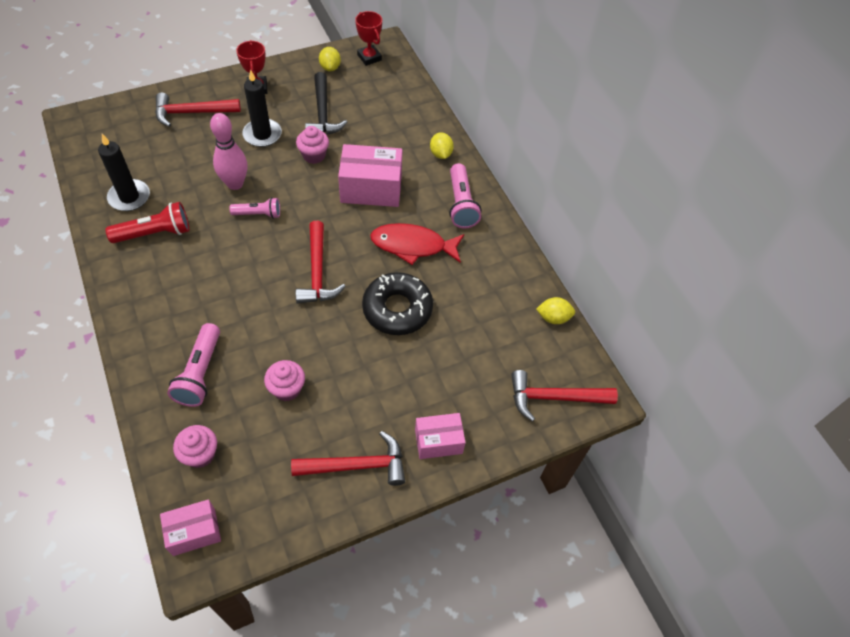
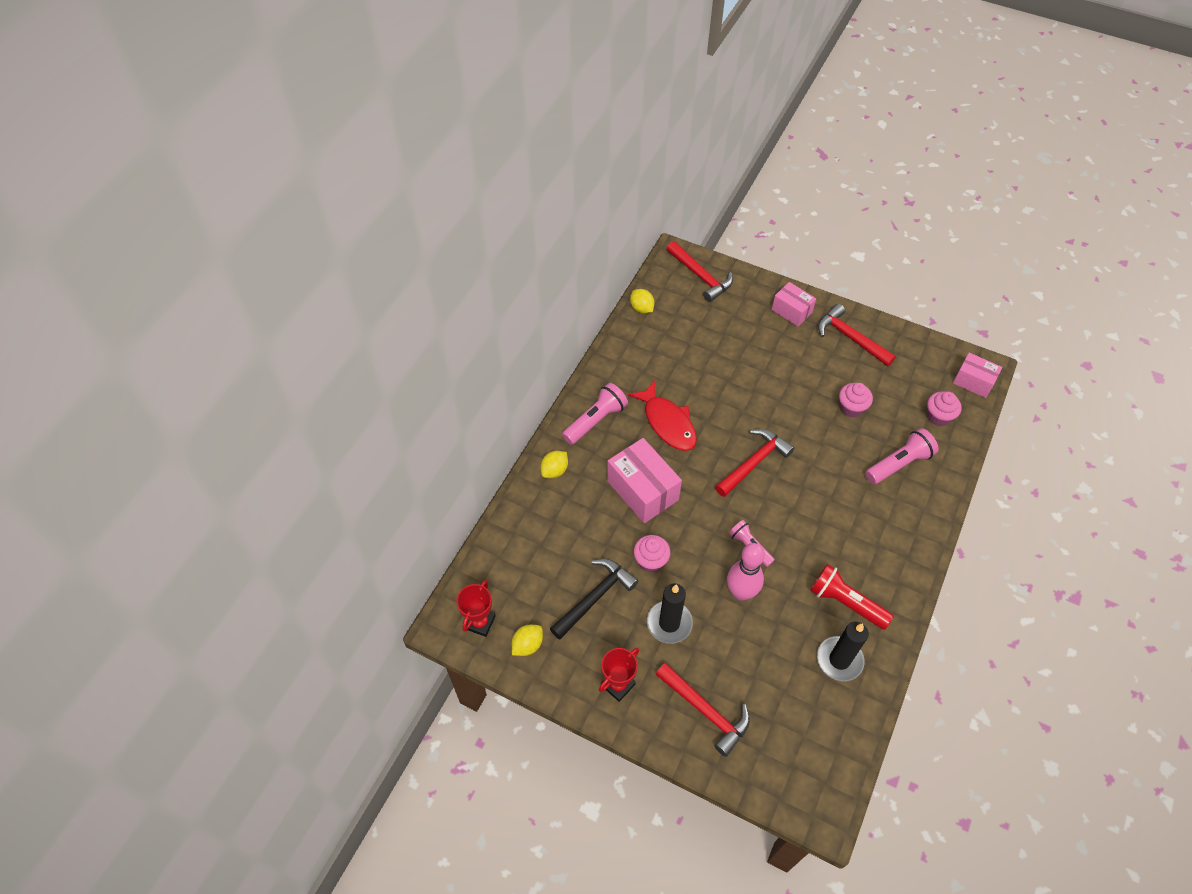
camera: 125 degrees left, 0 degrees up
(397, 309) = (729, 393): black donut -> none

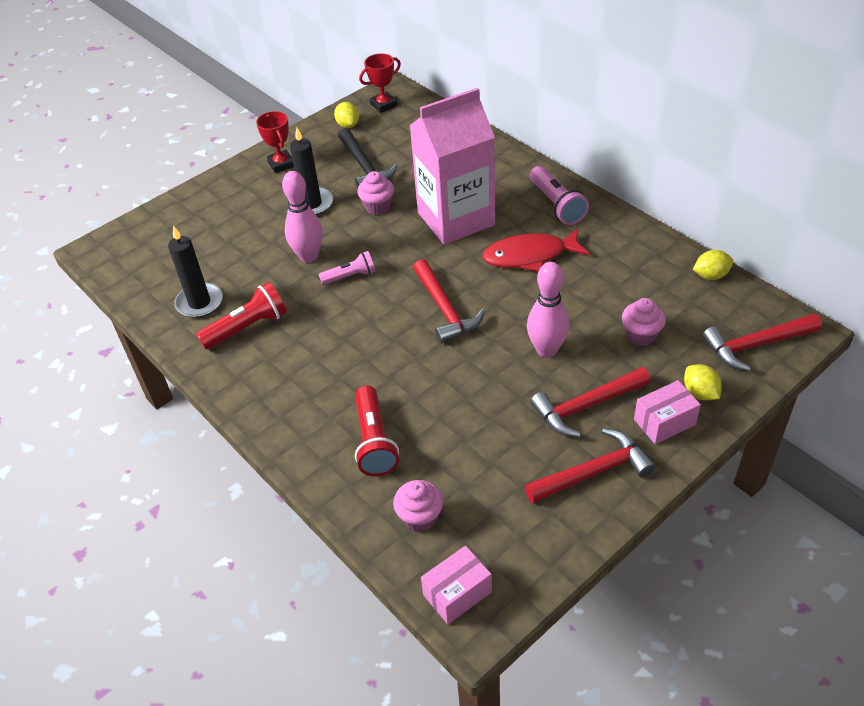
camera: 115 degrees right, 10 degrees down
(480, 622) = (383, 105): red trophy -> red trophy turned 75 degrees counterclockwise
(554, 470) = (508, 167): yellow lemon -> yellow lemon (700, 393)
(642, 490) = (456, 219): pink box -> pink carton
(705, 711) = (223, 206): red hammer -> red hammer (586, 406)
(762, 386) = (546, 350): none -> pink bowling pin
(851, 408) = (477, 426): pink cupcake -> pink cupcake (641, 335)
(899, 464) = (374, 441): pink flashlight -> red flashlight

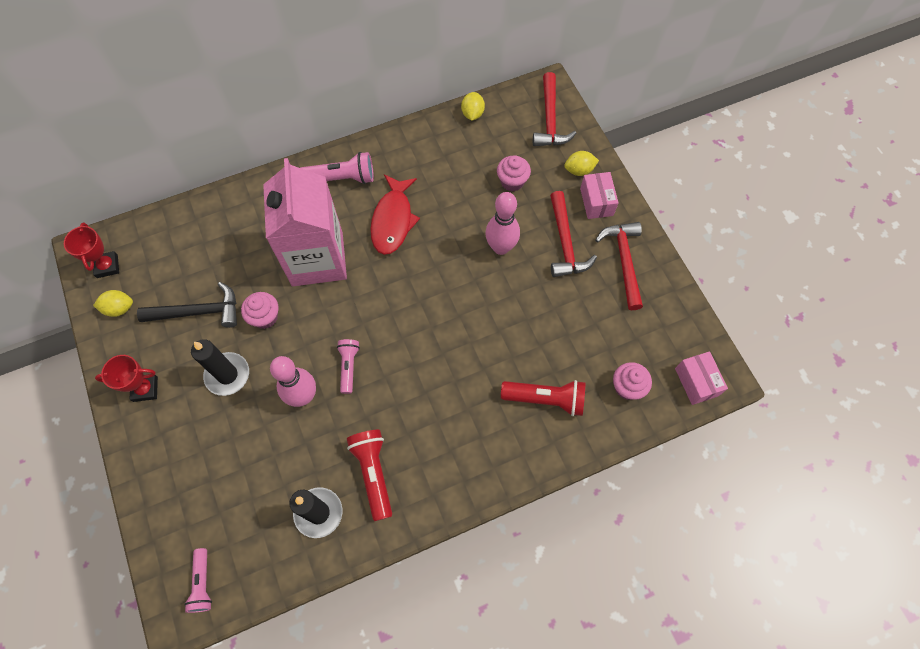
camera: 75 degrees left, 20 degrees up
(123, 254) = (202, 583): none -> pink flashlight
(445, 309) = (425, 303): red hammer -> none

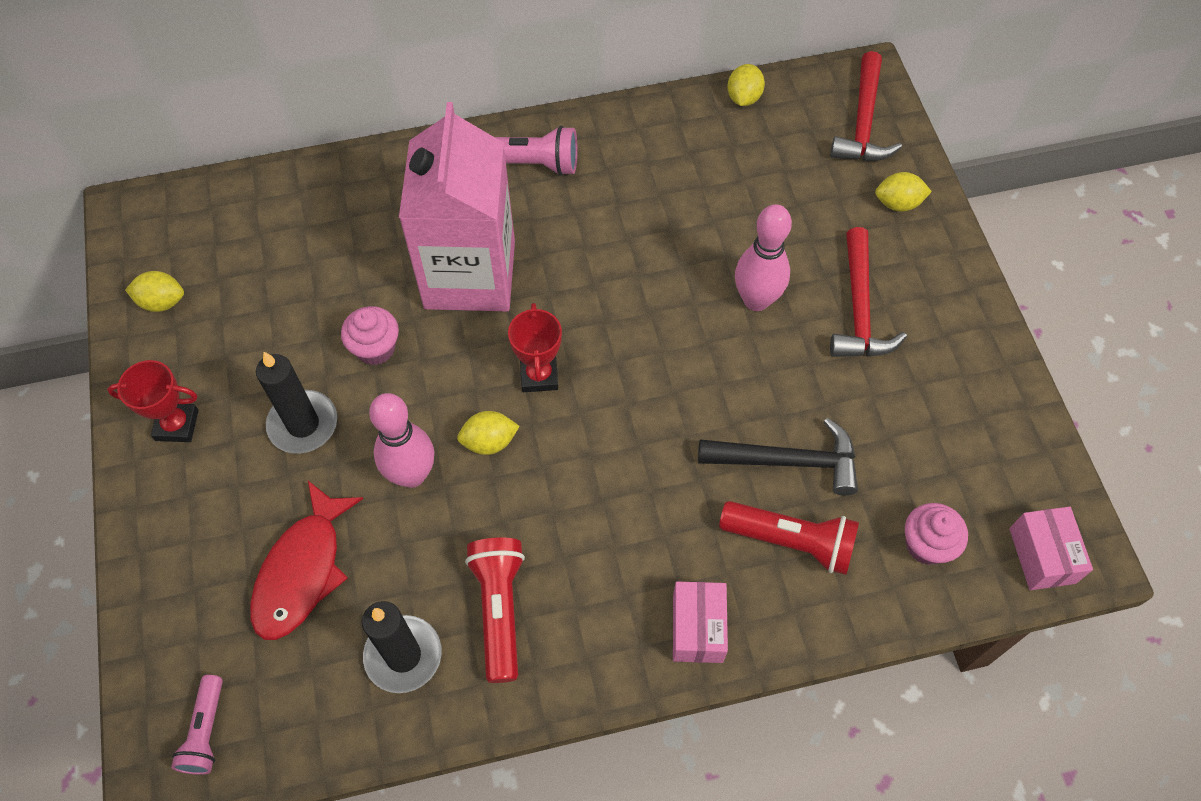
camera: 10 degrees right, 5 degrees down
(107, 266) = (156, 239): red trophy -> red trophy (539, 375)
(198, 312) = (277, 325): black hammer -> black hammer (787, 461)
(349, 366) = (489, 442): pink flashlight -> yellow lemon
(393, 220) = (595, 236): red fish -> red fish (302, 571)
(512, 182) = (789, 205): pink cupcake -> none
(596, 202) = (918, 254): pink box -> pink box (697, 628)
(624, 261) = (949, 351): red hammer -> none

